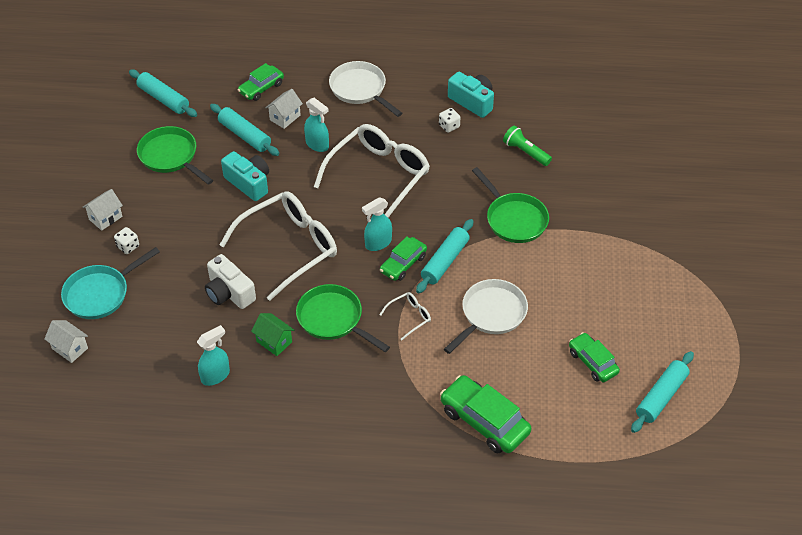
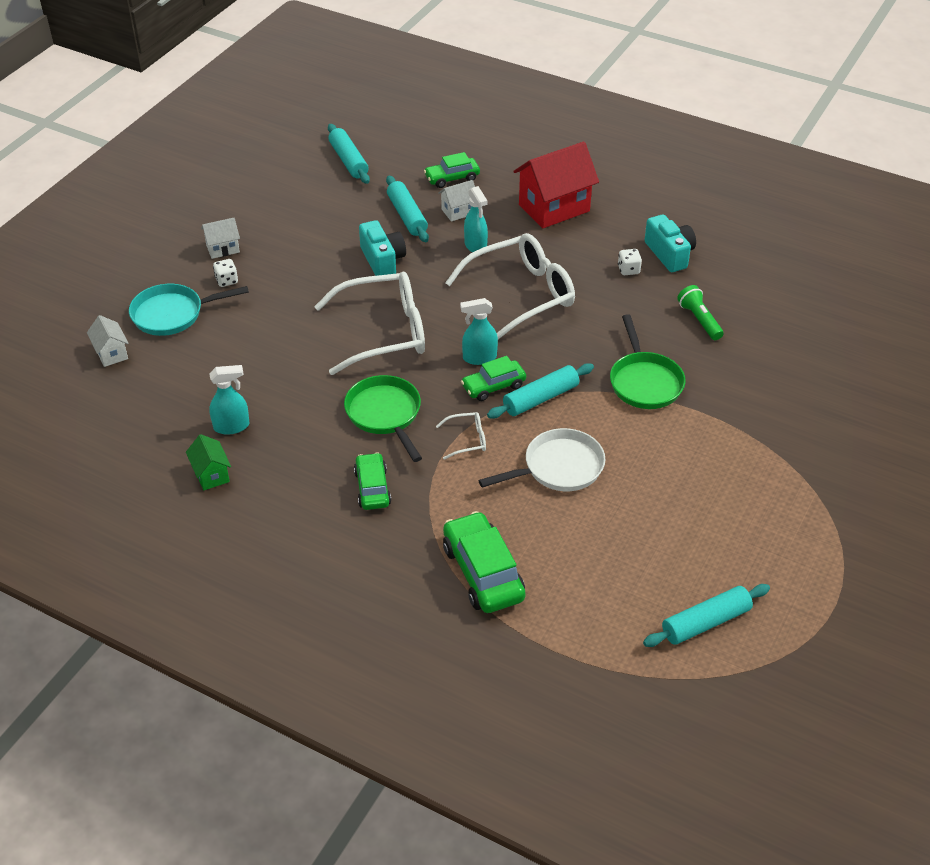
camera: 25 degrees right, 5 degrees down
(171, 156) = (321, 213): green pan -> none
(229, 293) = (296, 354): white camera -> none
(274, 342) = (311, 415): green house -> green house (211, 475)
(360, 89) = (554, 208): white pan -> red house
(592, 362) = (645, 557): green car -> green car (372, 488)

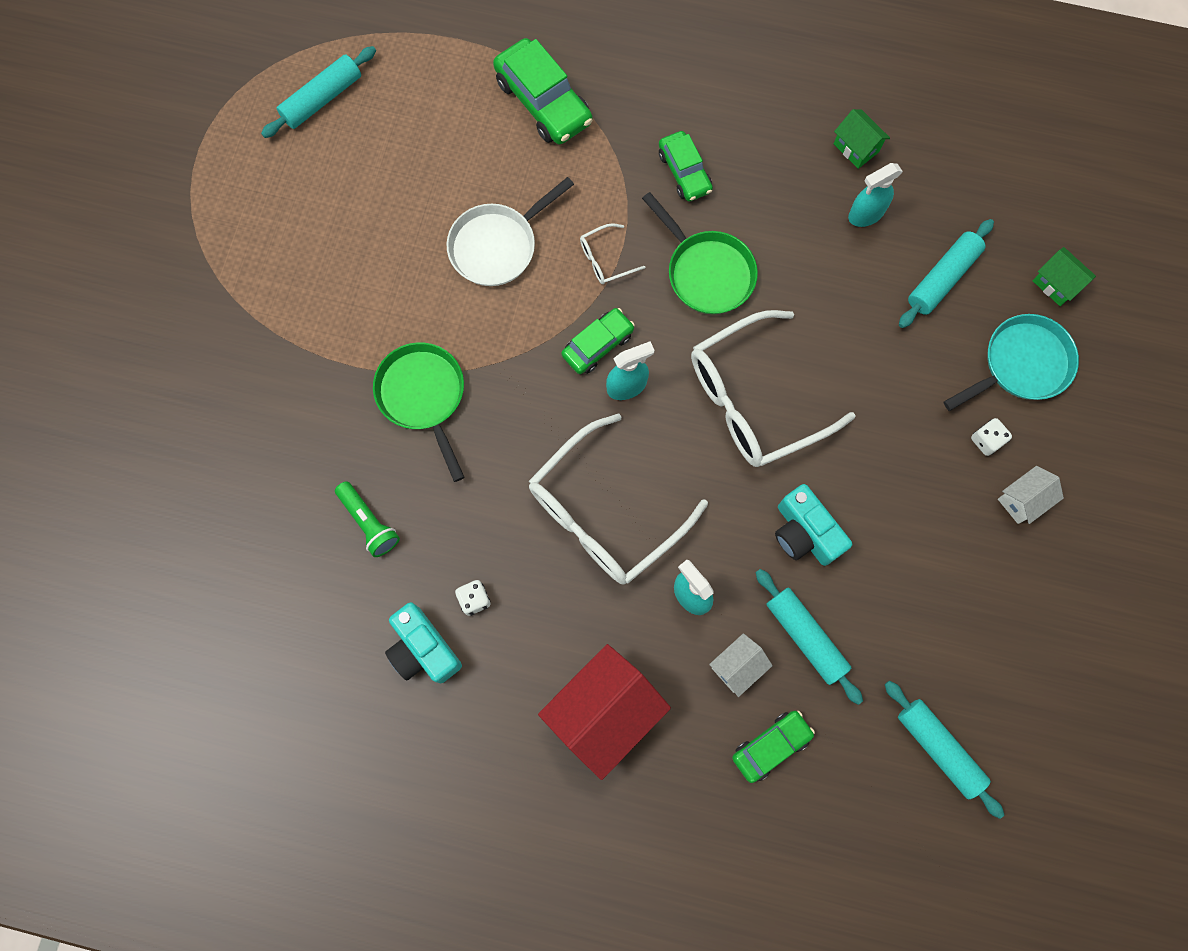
camera: 165 degrees right, 30 degrees up
(111, 353) = (1056, 284): white house -> green house
(540, 398) = (539, 339): turquoise rolling pin -> turquoise rolling pin (942, 278)

